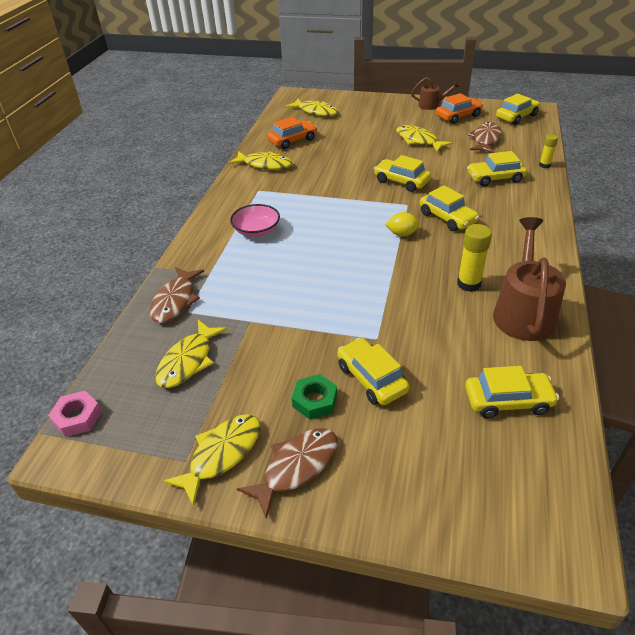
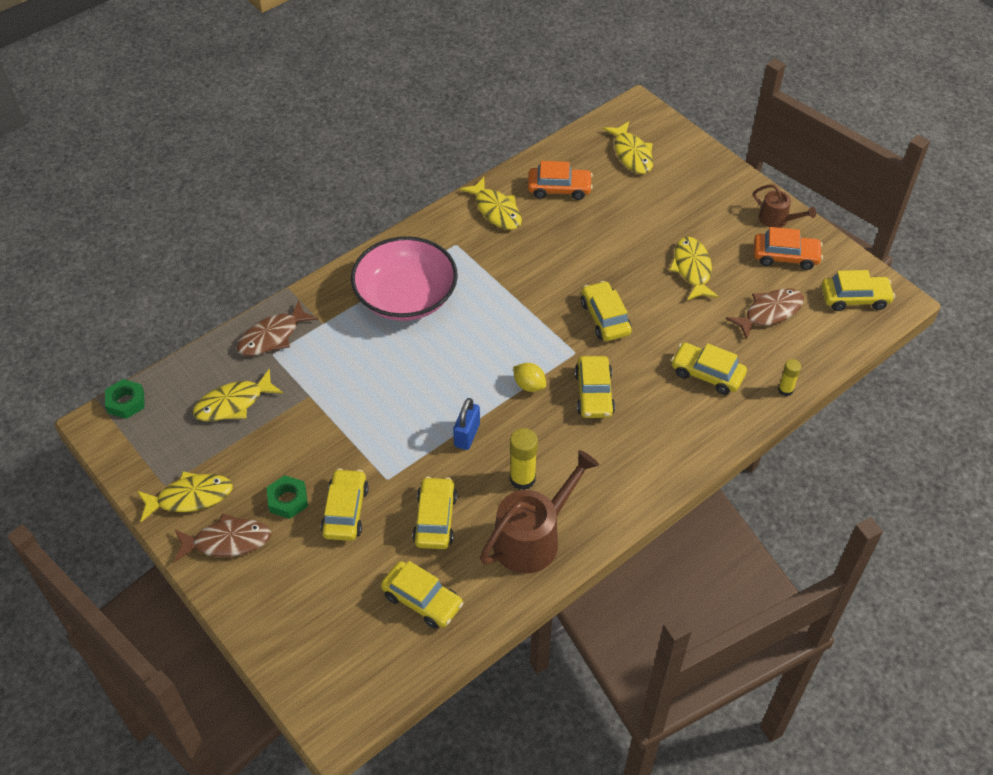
camera: 35 degrees right, 10 degrees up
(77, 417) = (126, 402): pink nut -> green nut
(256, 230) = (406, 297): pink bowl -> pink bowl, size x1.88
(398, 281) = (467, 435): none -> blue padlock
(444, 342) = (435, 519): none -> yellow car

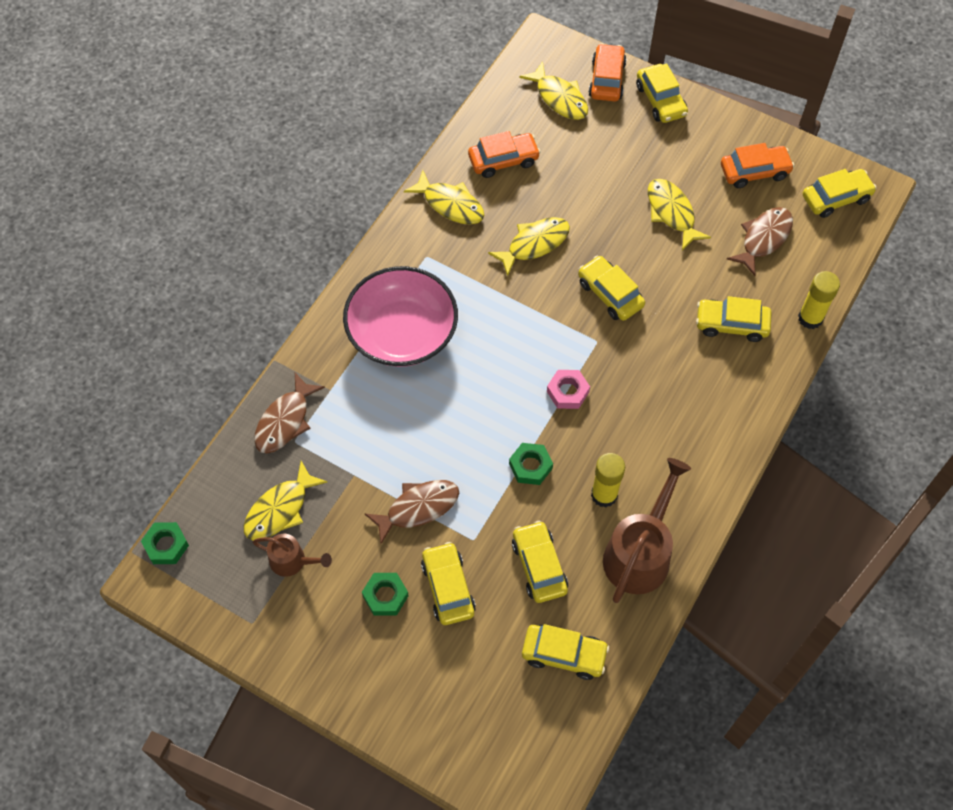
camera: 20 degrees left, 10 degrees up
(190, 497) = (285, 627): yellow fish -> yellow fish (534, 244)
(227, 541) = (345, 661): brown fish -> brown fish (418, 508)
(467, 435) = (530, 466): blue padlock -> green nut
(529, 385) = (567, 392): yellow lemon -> pink nut
(594, 394) = (634, 380): yellow car -> yellow car (660, 100)
(681, 150) = (606, 79): none -> orange car
(777, 219) = (731, 132): brown watering can -> brown watering can (292, 561)
(785, 390) = (810, 318): yellow glue stick -> yellow glue stick, size x1.63

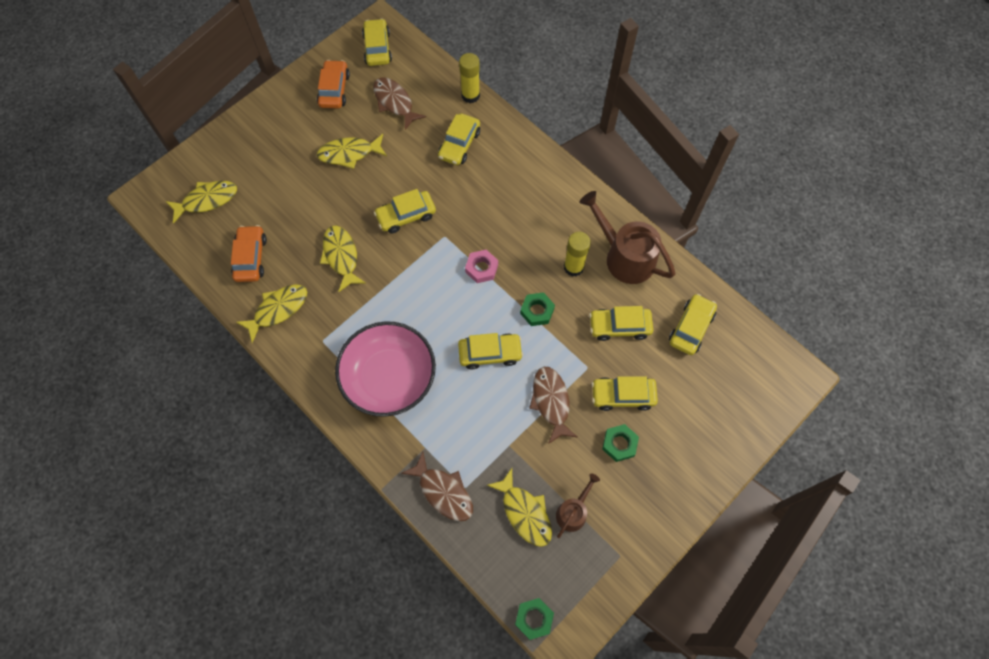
camera: 75 degrees left, 5 degrees up
(606, 79) = (204, 161): orange car -> none
(660, 100) = (242, 130): yellow car -> yellow car (490, 353)

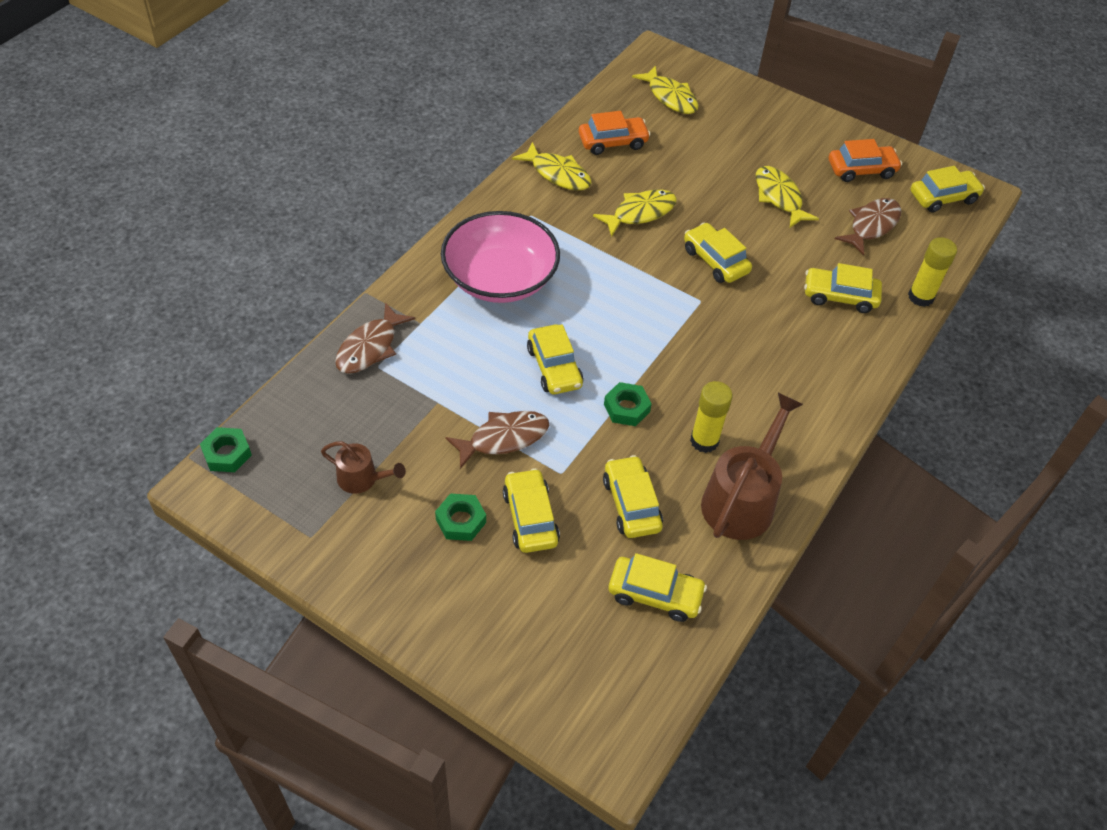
camera: 75 degrees right, 15 degrees down
(481, 268) = (669, 343): pink nut -> none
(525, 512) = (355, 428): yellow fish -> none

